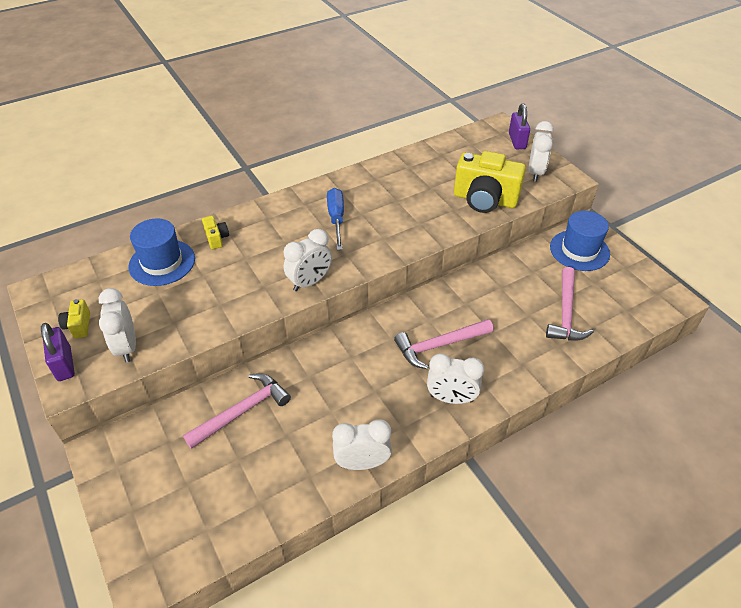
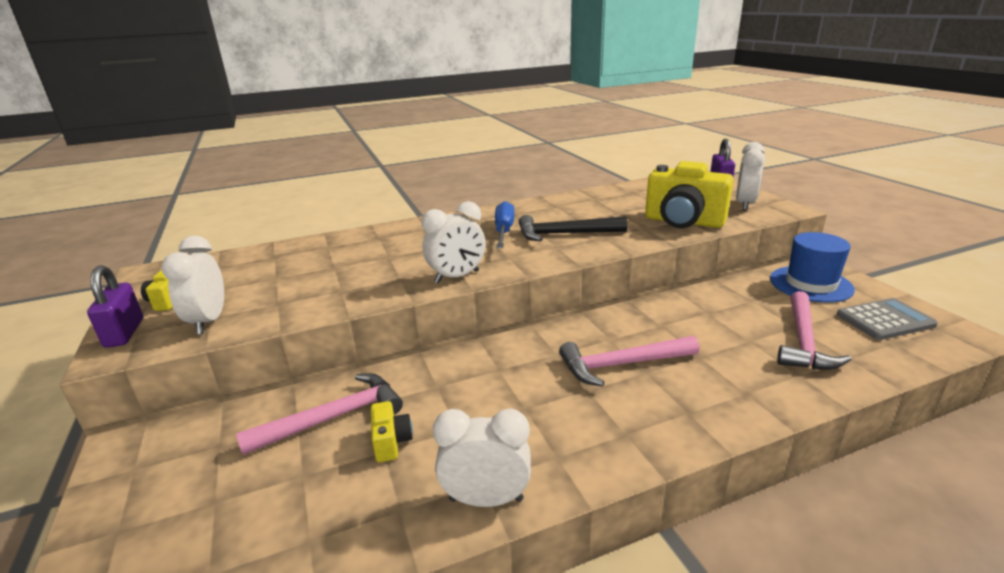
camera: 10 degrees right, 20 degrees down
(162, 262) = (294, 256): blue hat -> none
(216, 238) = (364, 241): yellow camera -> yellow camera (391, 442)
(388, 221) = (564, 234): none -> black hammer
(451, 398) = (636, 426): white clock -> none
(624, 287) = (885, 320): none -> grey calculator

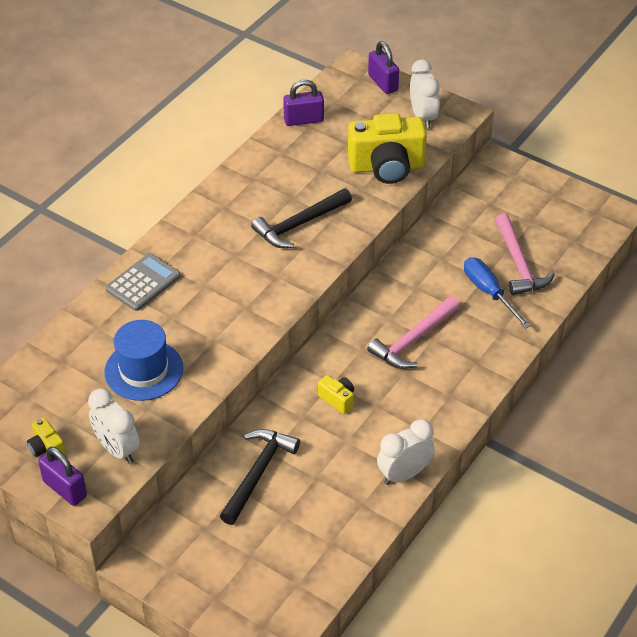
camera: 35 degrees left, 20 degrees up
(333, 418) = (258, 473): pink hammer -> black hammer
(391, 442) = (315, 470): yellow camera -> yellow camera (338, 399)
(457, 277) = (260, 319): white clock -> none
(504, 231) = (241, 240): blue screwdriver -> blue screwdriver (489, 292)
(630, 189) = (303, 120): none -> purple padlock
(810, 284) = (500, 191): blue hat -> blue hat (144, 370)
(885, 320) = (562, 217): grey calculator -> grey calculator (143, 283)

